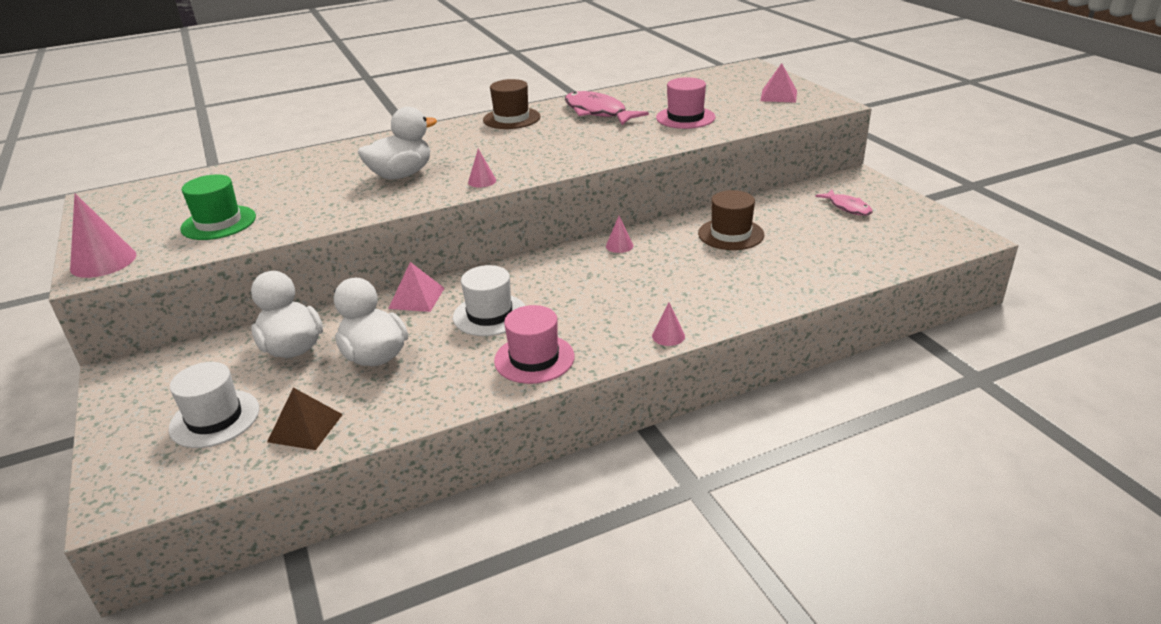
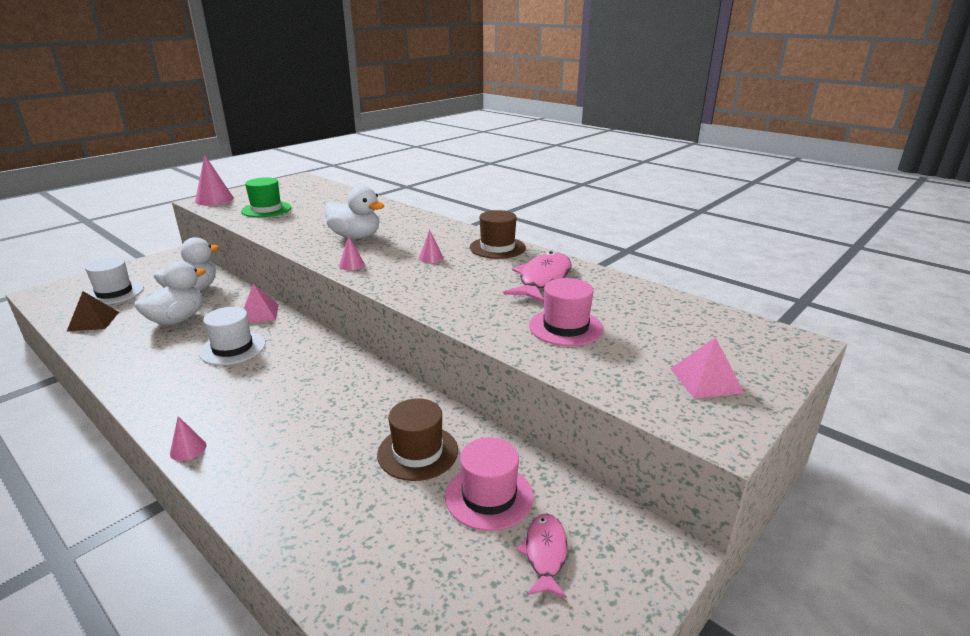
camera: 65 degrees right, 5 degrees down
(534, 359) = (160, 384): pink hat -> pink hat (489, 496)
(619, 246) = (367, 383): pink cone -> pink cone (431, 258)
(847, 207) = (545, 553): pink fish -> pink fish turned 150 degrees clockwise

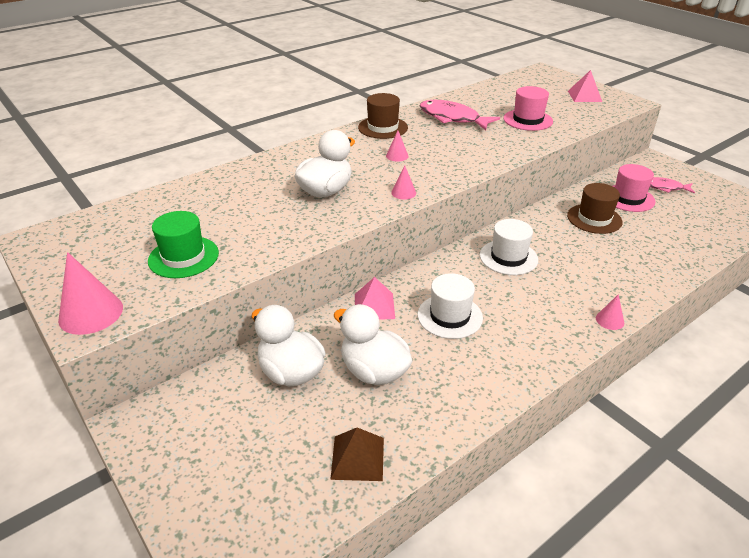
camera: 80 degrees left, 10 degrees up
(114, 293) = (263, 461): white hat -> white hat (508, 257)

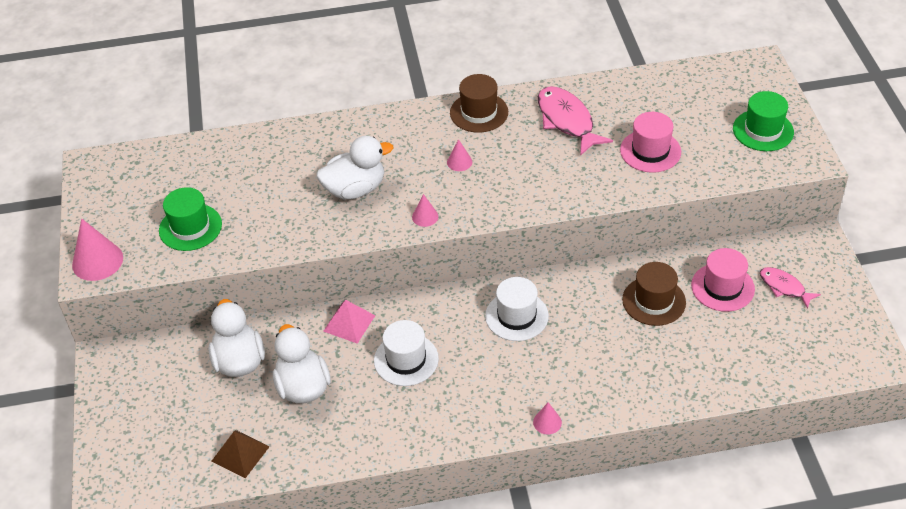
camera: 30 degrees right, 10 degrees up
(584, 96) = (763, 130): pink pyramid -> green hat

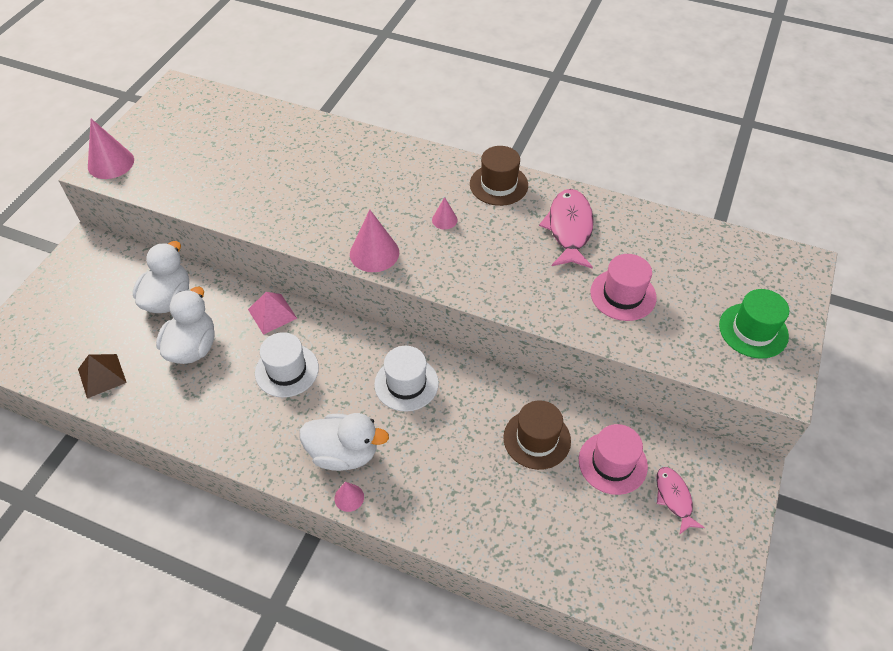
camera: 30 degrees right, 5 degrees up
(190, 227) = (195, 170): green hat -> none
(355, 189) = (341, 201): white duck -> white duck (344, 453)
(425, 216) = (374, 253): pink cone -> pink cone, size x1.88

